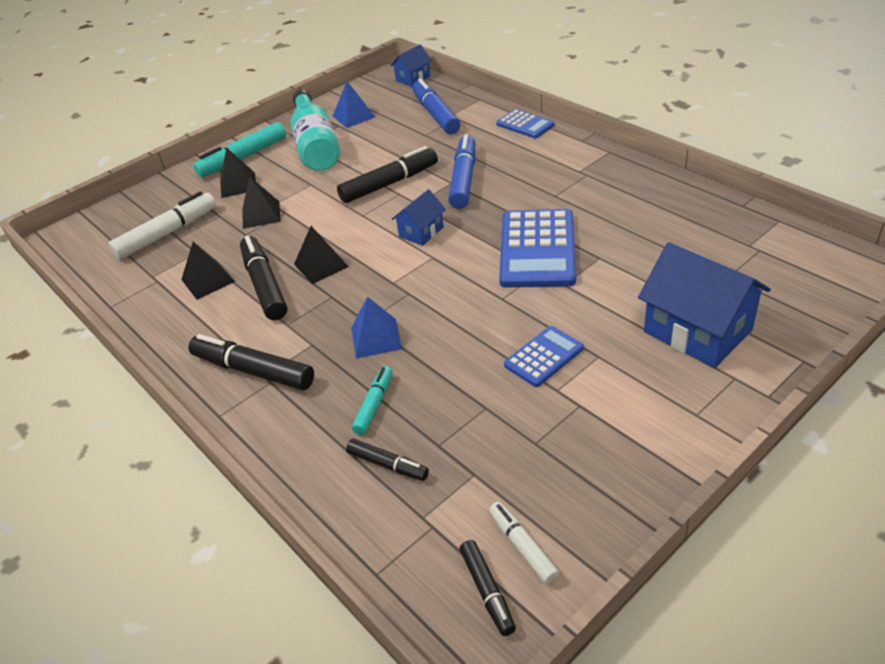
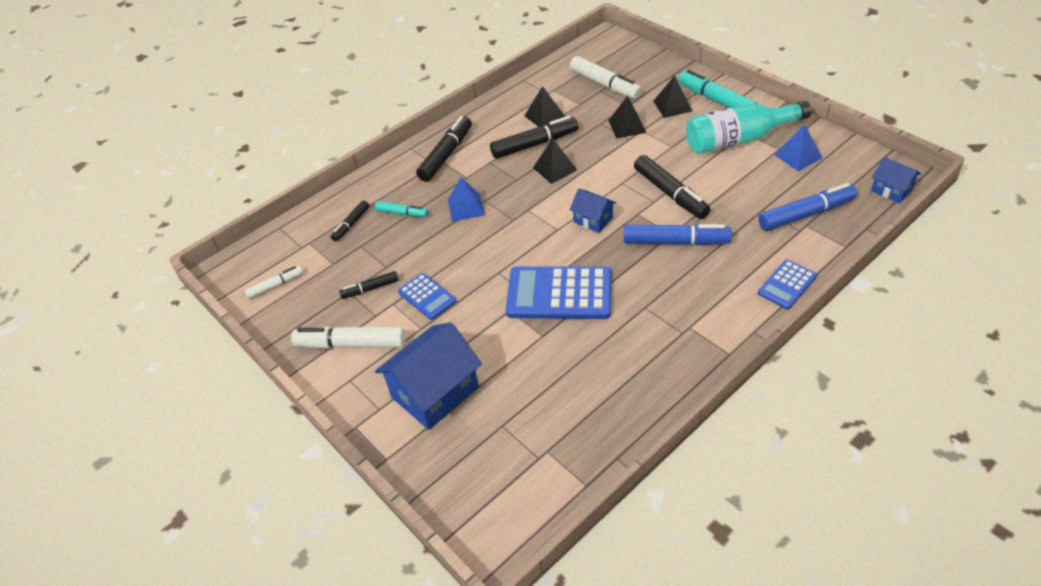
camera: 90 degrees right, 5 degrees up
(487, 591) = (253, 271): black marker -> black marker (370, 289)
(635, 423) = (351, 344): none -> white marker

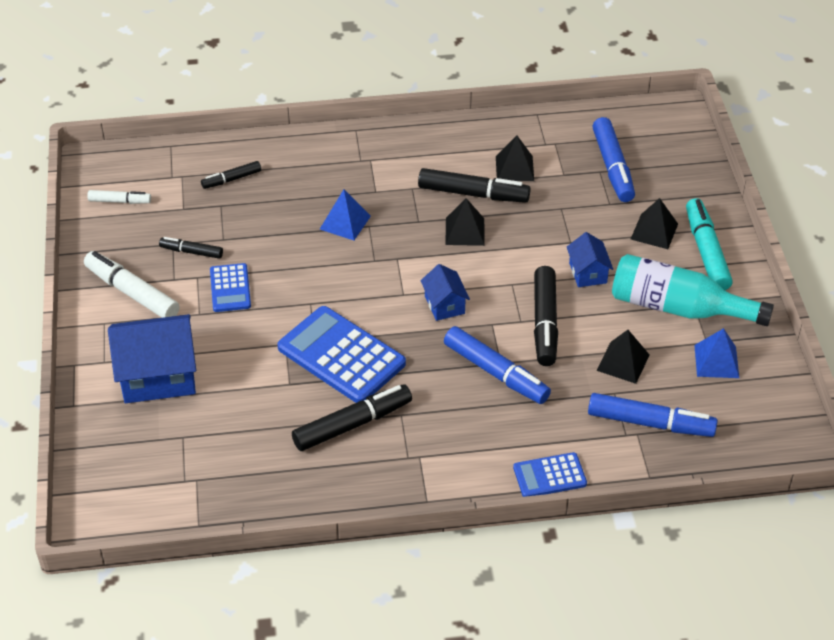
camera: 30 degrees right, 0 degrees up
(402, 213) = (284, 194): turquoise marker -> none
(446, 155) = (380, 156): black marker -> black marker (352, 424)
(605, 85) = (612, 167): white marker -> blue marker
(627, 126) = (583, 227): black pyramid -> black pyramid (623, 362)
(891, 190) = (766, 453): blue house -> blue house (588, 273)

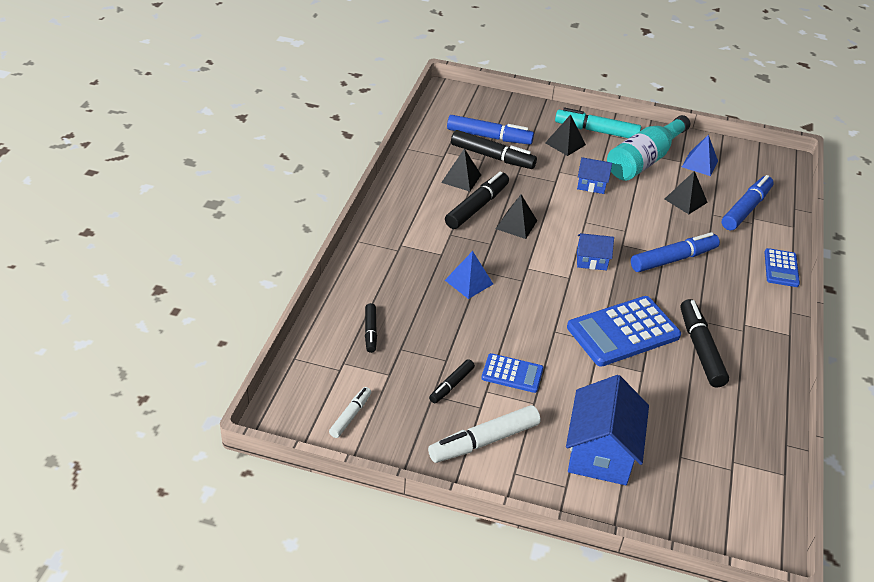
camera: 70 degrees left, 5 degrees down
(544, 323) = (633, 220): black marker -> black marker (492, 157)

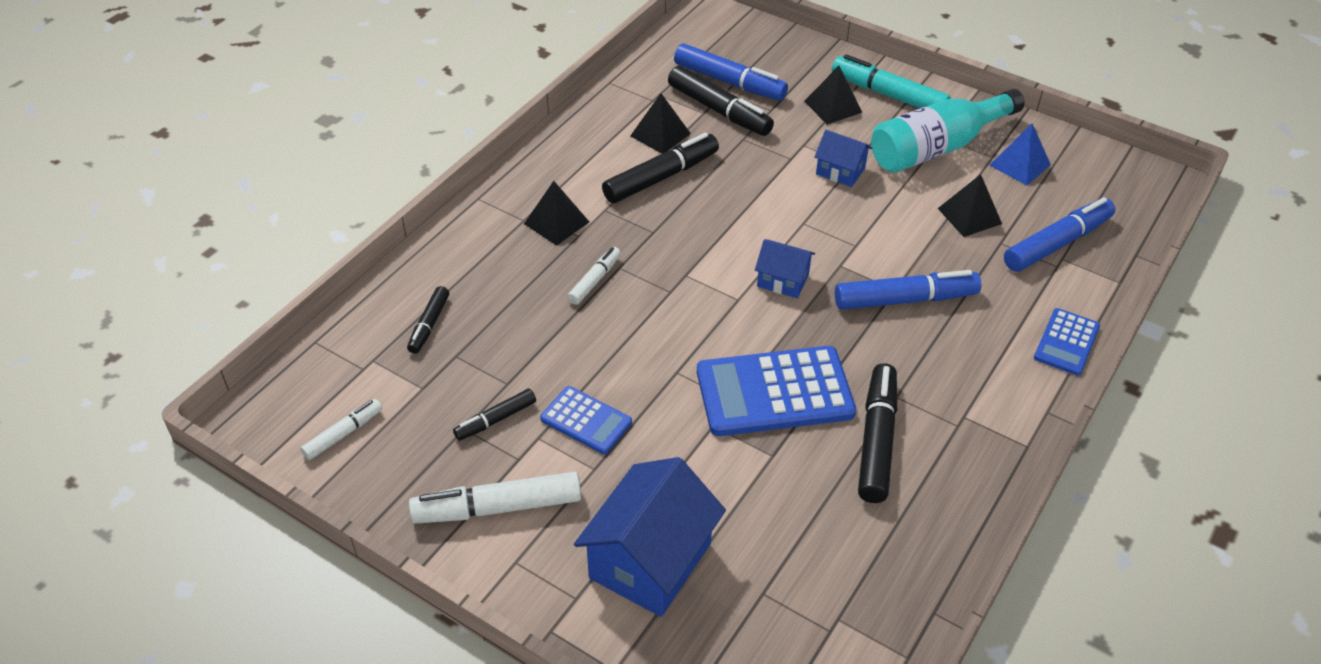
camera: 20 degrees right, 5 degrees up
(469, 282) = (595, 280): blue pyramid -> white marker
(516, 224) = (702, 211): black pyramid -> black pyramid (556, 222)

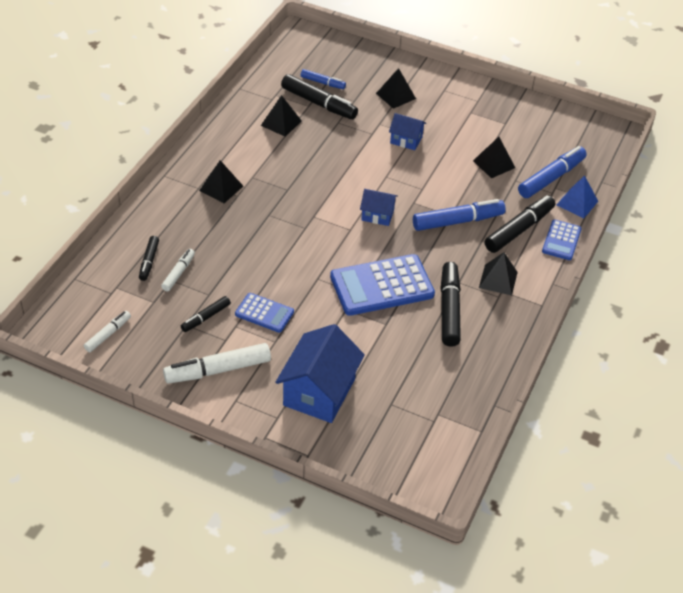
camera: 10 degrees left, 0 degrees up
(595, 280) = (254, 224): white marker -> white marker (178, 273)
(661, 177) = (286, 152): black marker -> black marker (519, 230)
(729, 82) = (323, 83): blue marker -> blue marker, size x0.56
(888, 95) = (432, 85): turquoise marker -> none
(937, 148) = (468, 120): turquoise bottle -> none
(959, 398) = (498, 280): none -> black pyramid
(1020, 165) = (523, 127): blue pyramid -> blue pyramid (577, 203)

